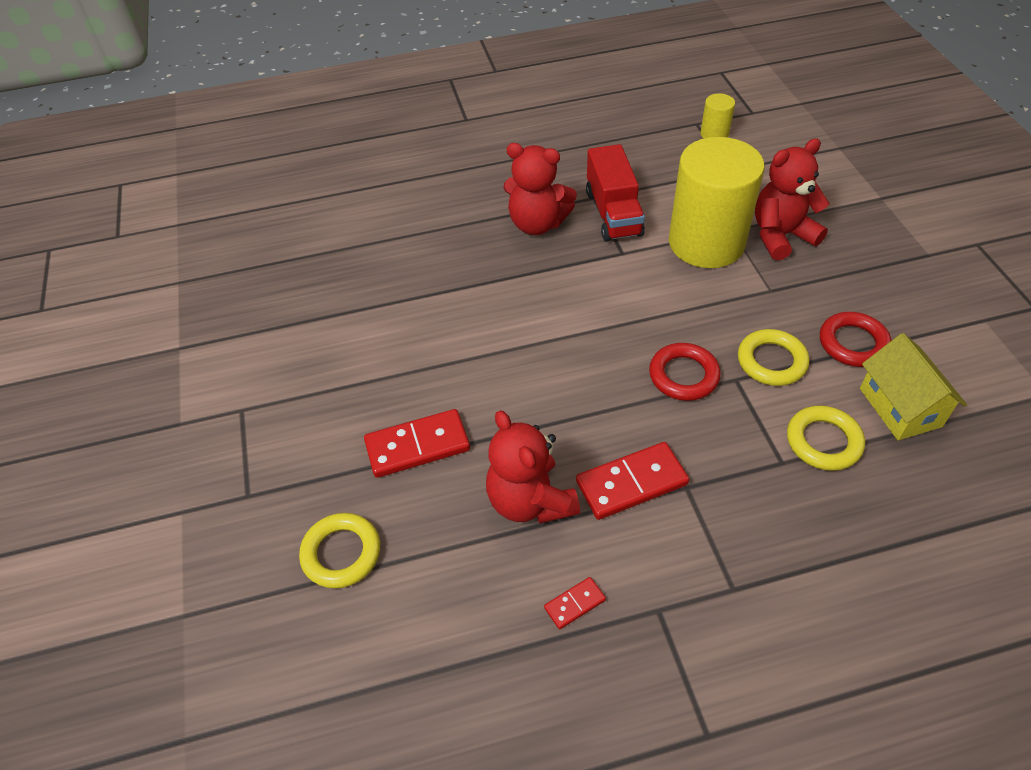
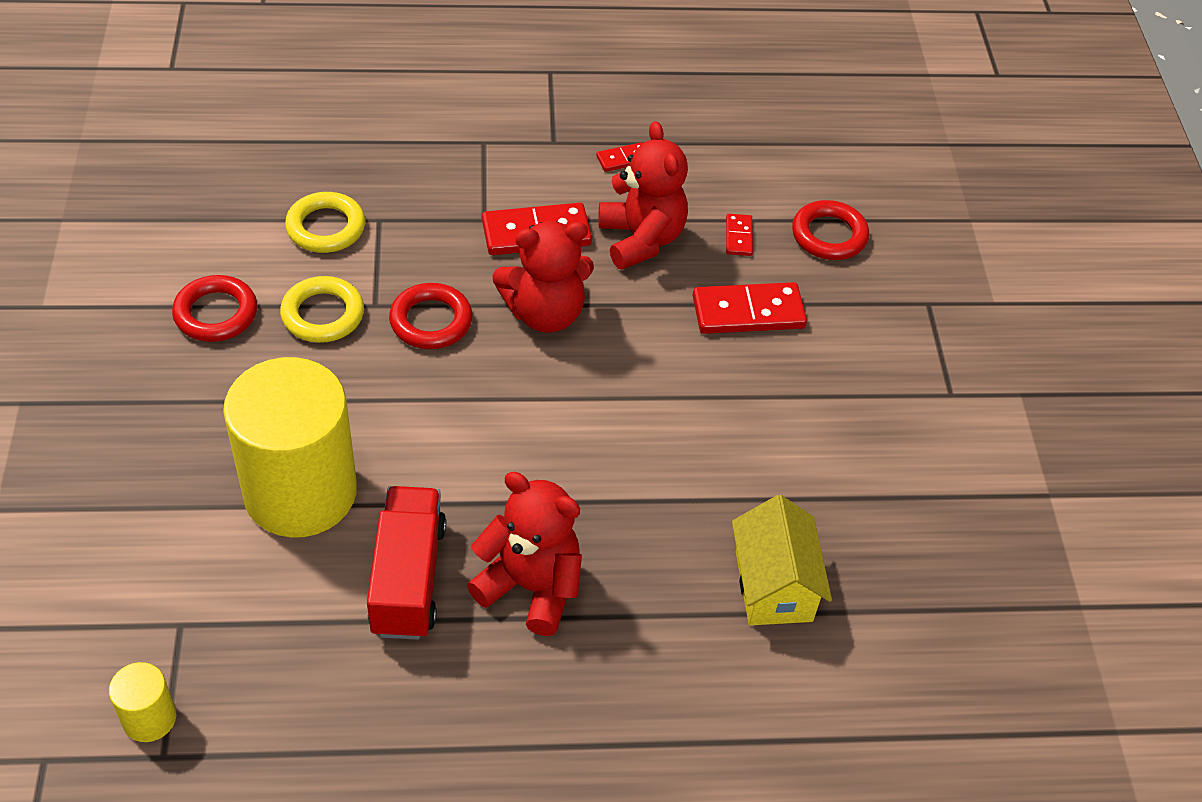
camera: 175 degrees left, 0 degrees up
(341, 553) = (829, 235): yellow ring -> red ring
(434, 528) = (739, 237): none -> red domino
(781, 236) = (190, 478): red teddy bear -> red teddy bear (545, 313)
(900, 407) = (223, 240): yellow house -> yellow house (773, 586)

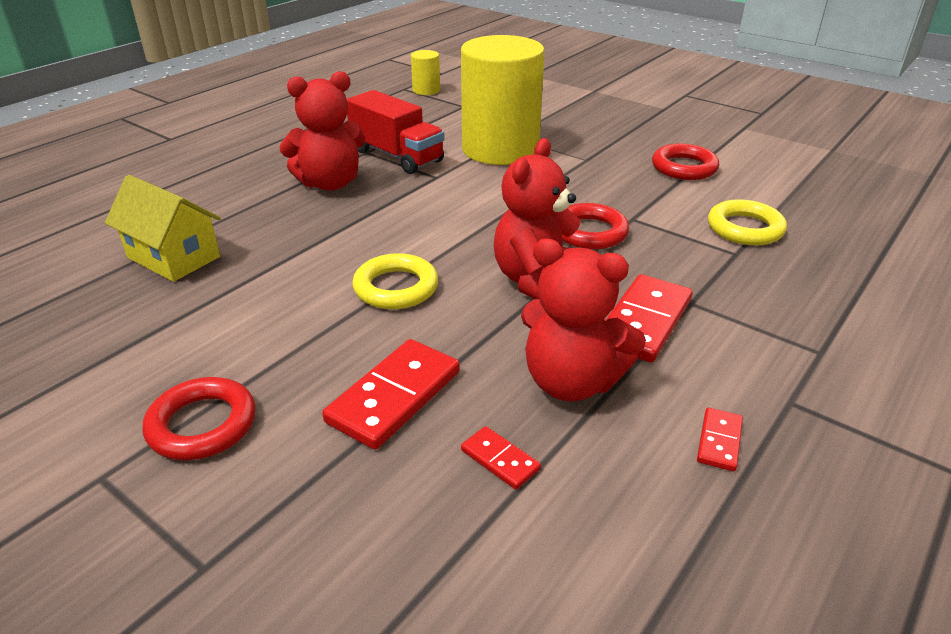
camera: 135 degrees right, 15 degrees down
(323, 314) = (643, 198): yellow ring -> yellow ring (396, 288)
(829, 235) = (412, 552): red ring -> red ring (202, 424)

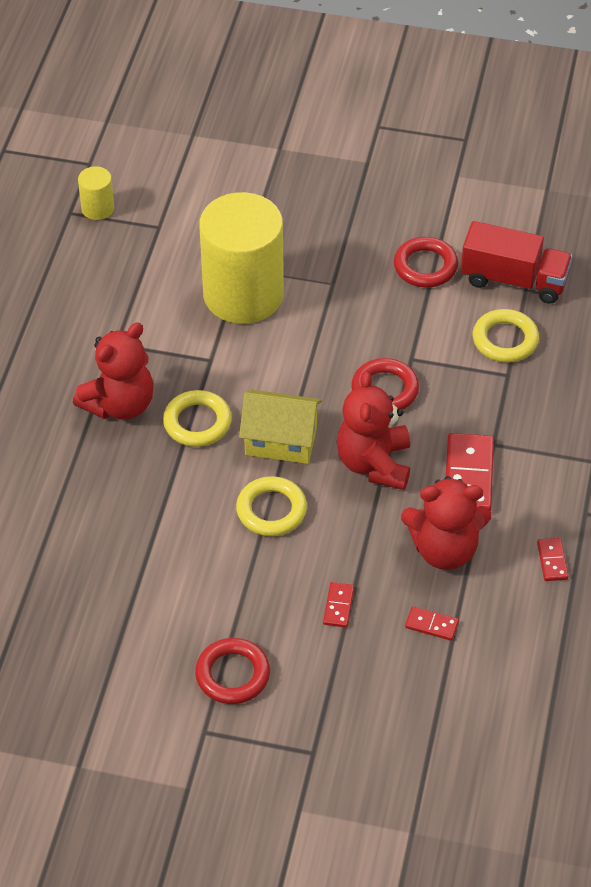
camera: 25 degrees left, 15 degrees up
(173, 257) = (67, 545): yellow house -> yellow house (281, 441)
(385, 209) = (197, 422): none -> yellow ring
(394, 396) = (338, 606): red domino -> red domino, size x0.51
(396, 156) = (151, 340): red truck -> red truck (514, 280)

